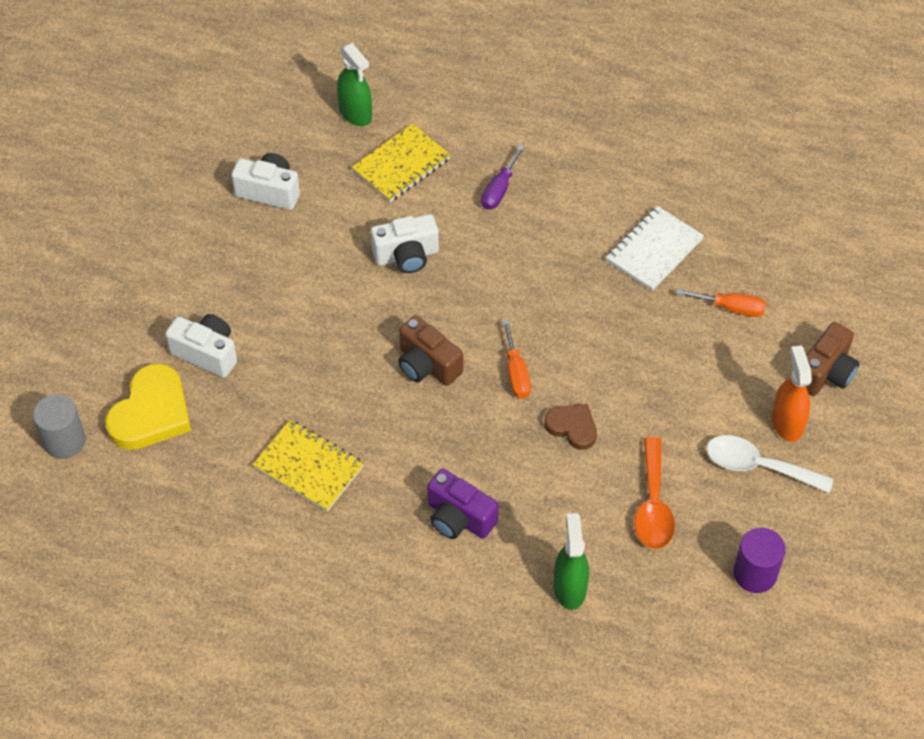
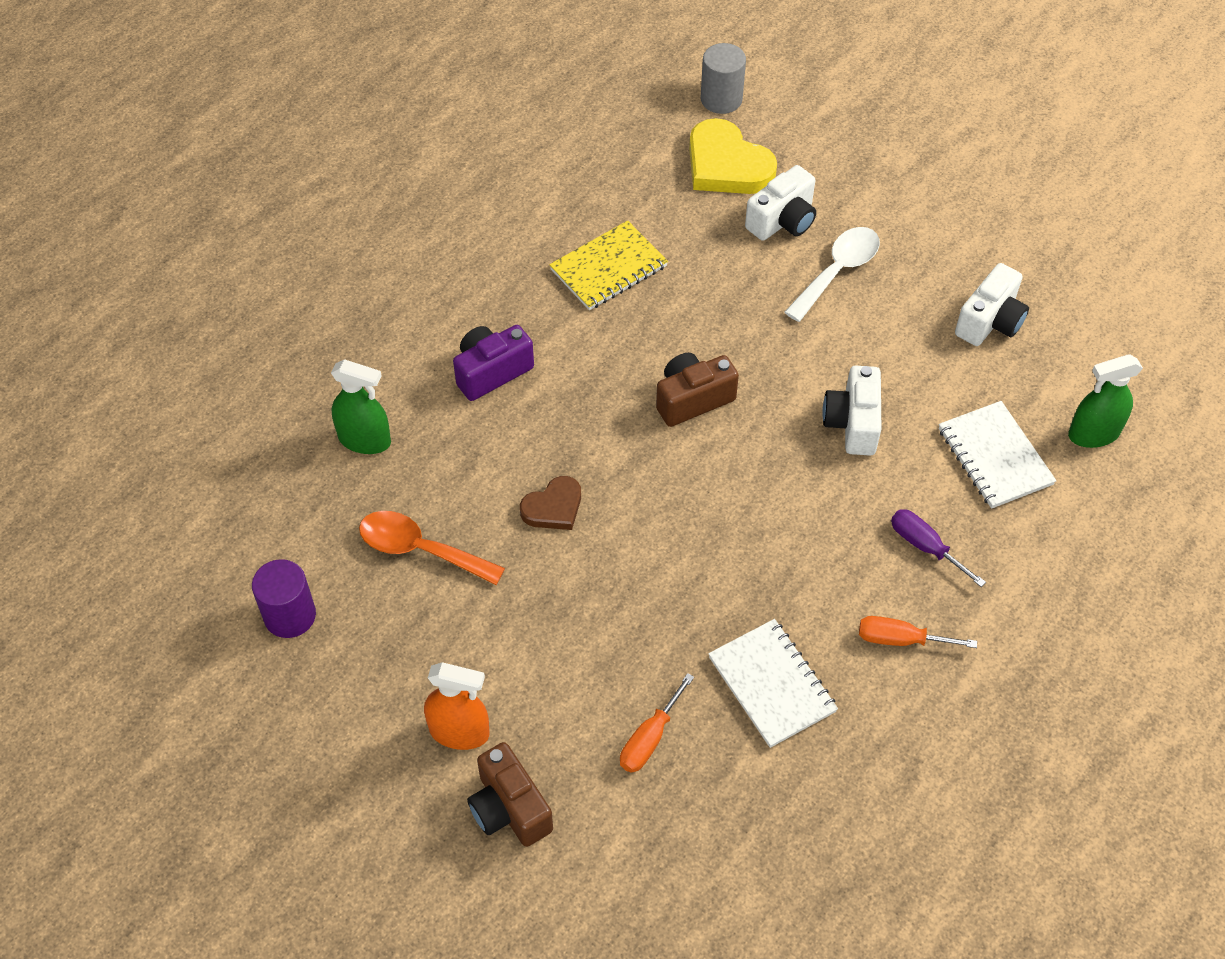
camera: 110 degrees right, 0 degrees up
(401, 165) = (994, 457): yellow notebook -> white notebook
(516, 373) = (647, 478): orange screwdriver -> orange screwdriver (900, 639)
(758, 466) = (417, 674): white spoon -> white spoon (838, 271)

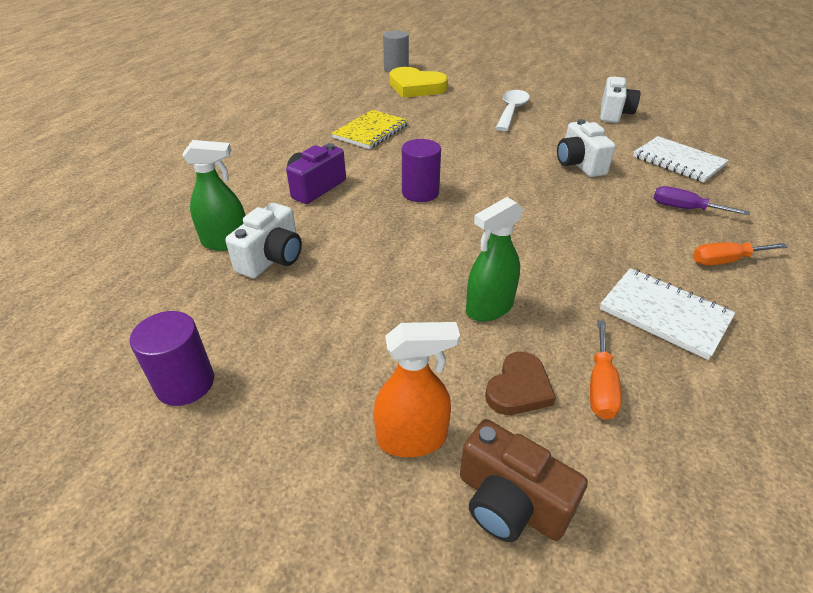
camera: 20 degrees left, 15 degrees down
(420, 549) = (303, 299): orange spoon -> none
(553, 507) = (404, 247): brown heart -> brown heart (519, 388)
(614, 419) = (420, 193): none -> purple cylinder
(692, 399) = (467, 174): brown camera -> none
(782, 221) = (464, 99): white camera -> white camera (272, 258)
(1093, 434) = (719, 142): green spray bottle -> green spray bottle (489, 308)

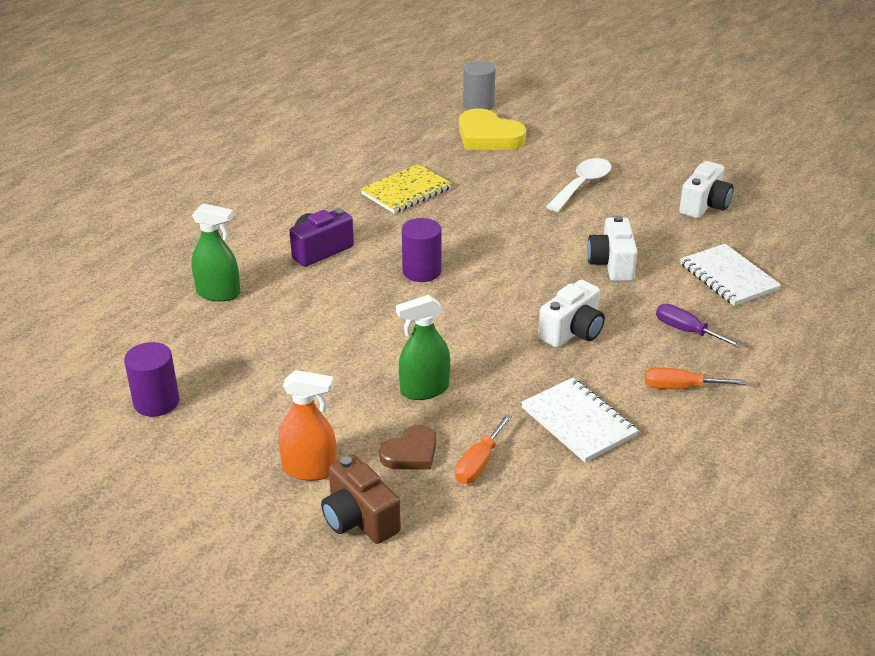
camera: 15 degrees right, 5 degrees down
(272, 258) = (254, 315): white camera -> white camera (572, 332)

